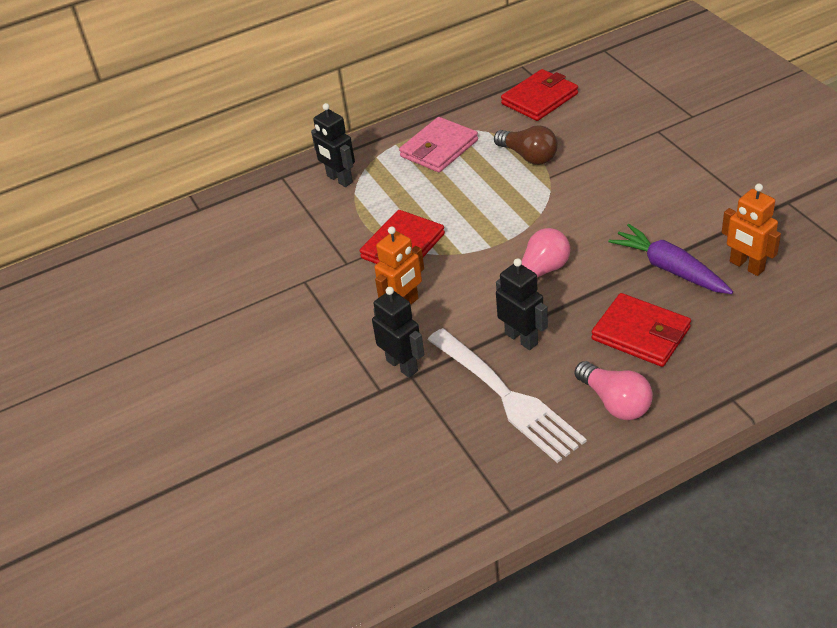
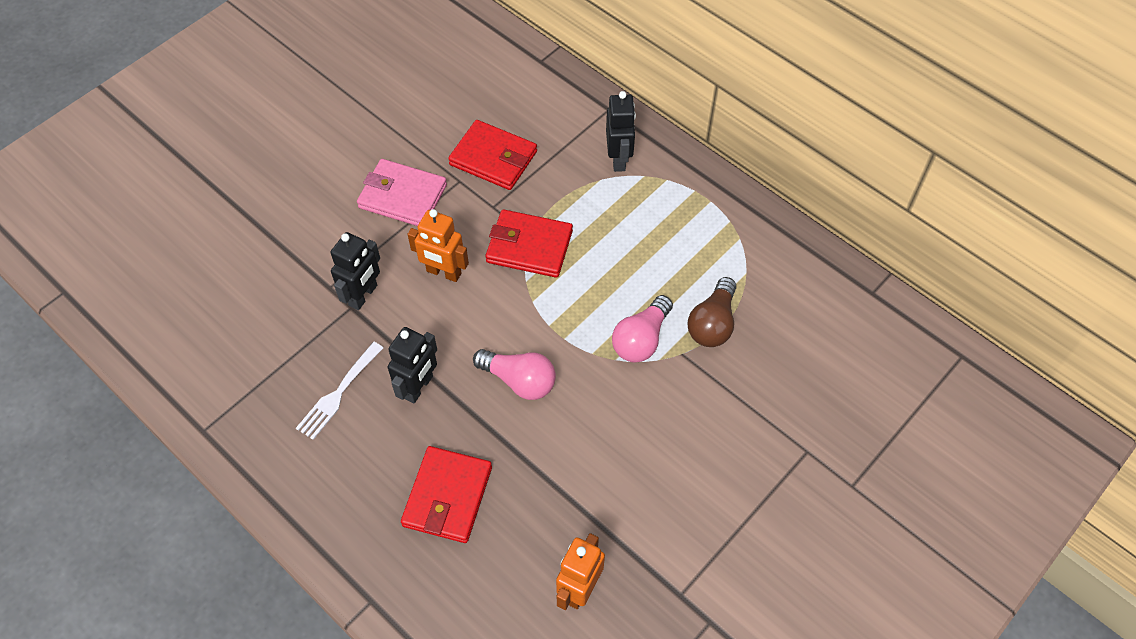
camera: 65 degrees right, 15 degrees up
(339, 179) = (619, 159): black robot -> black robot turned 150 degrees clockwise
(439, 148) = (699, 233): pink wallet -> pink wallet (402, 196)
(506, 397) = (338, 393): white fork -> white fork, size x0.58
(539, 99) = (828, 308): red wallet -> red wallet (493, 158)
(615, 402) = (347, 490): pink light bulb -> pink light bulb (641, 339)
(670, 269) = (555, 508): purple carrot -> none

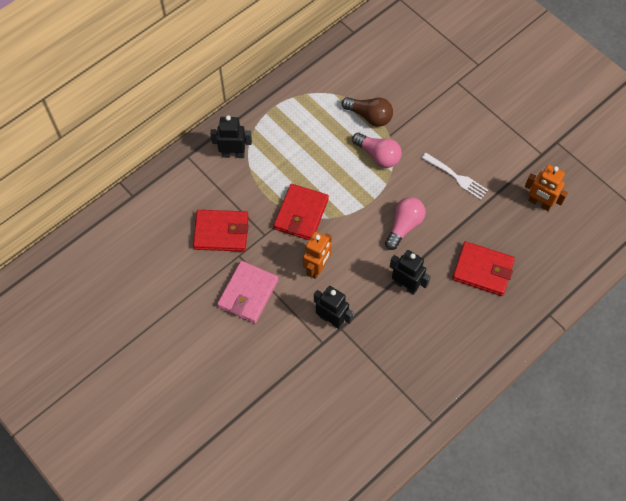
camera: 85 degrees left, 5 degrees up
(338, 393) = (408, 335): white fork -> white fork (456, 177)
(493, 158) = (221, 232): red wallet -> red wallet turned 60 degrees clockwise

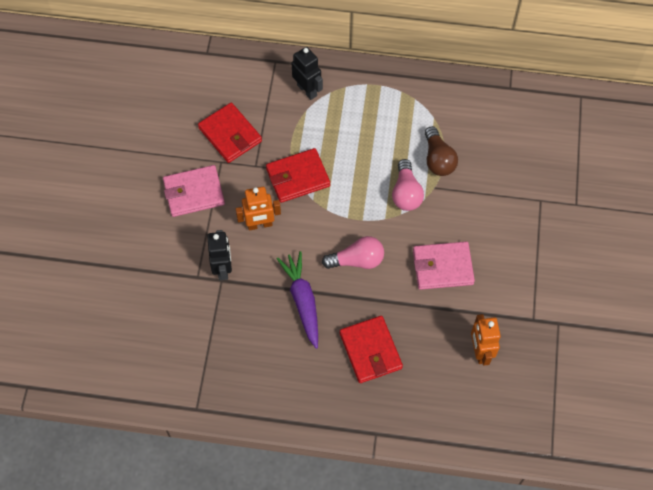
camera: 50 degrees right, 0 degrees up
(406, 285) = (302, 301): black robot -> purple carrot
(456, 177) = (442, 267): white fork -> pink wallet

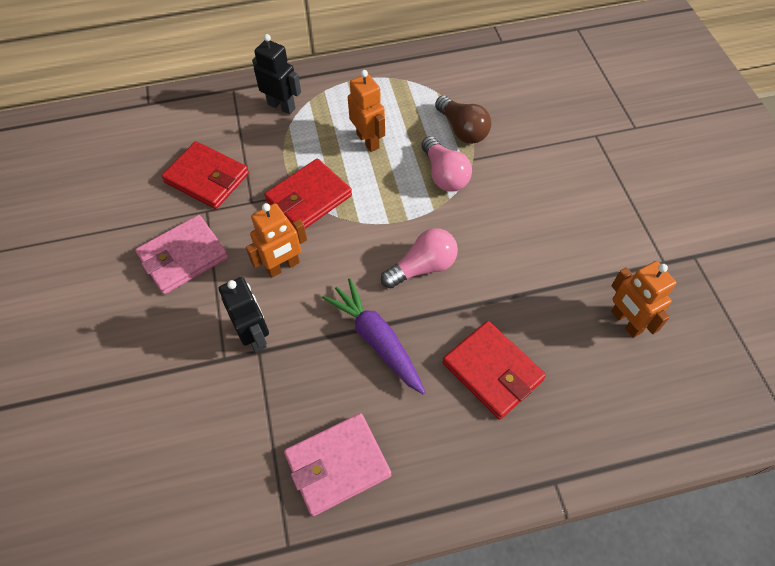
camera: 20 degrees left, 5 degrees down
(361, 144) = (368, 141): none -> orange robot
(442, 267) = (528, 240): pink wallet -> pink wallet (337, 465)

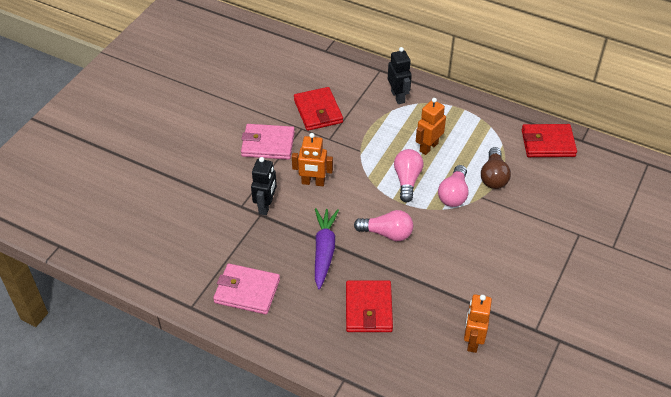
camera: 40 degrees right, 10 degrees down
(309, 198) = (362, 157): red wallet -> red wallet (548, 143)
(368, 141) = (428, 147): orange robot -> orange robot turned 150 degrees counterclockwise
(383, 192) = (407, 180): none -> pink light bulb

